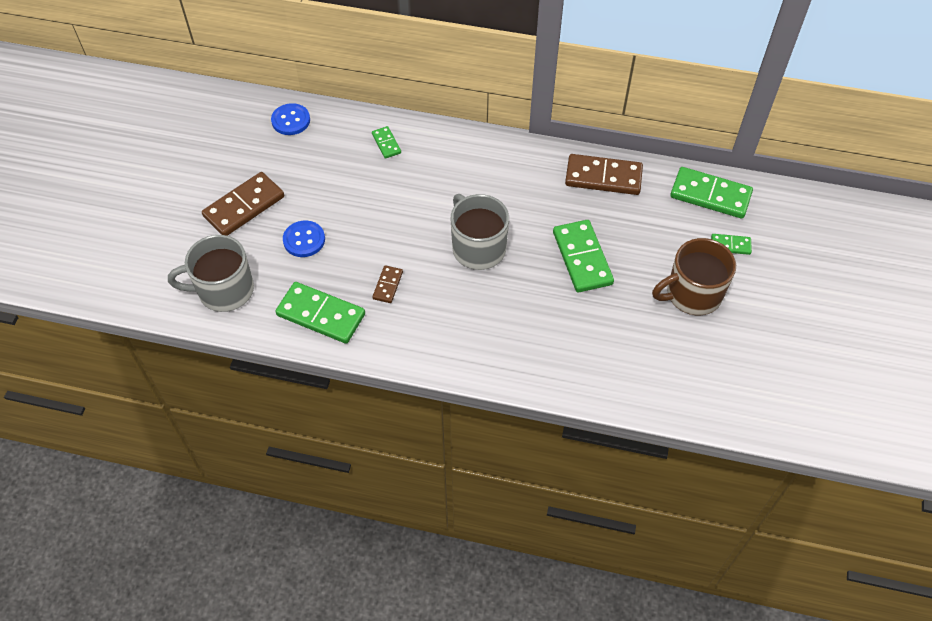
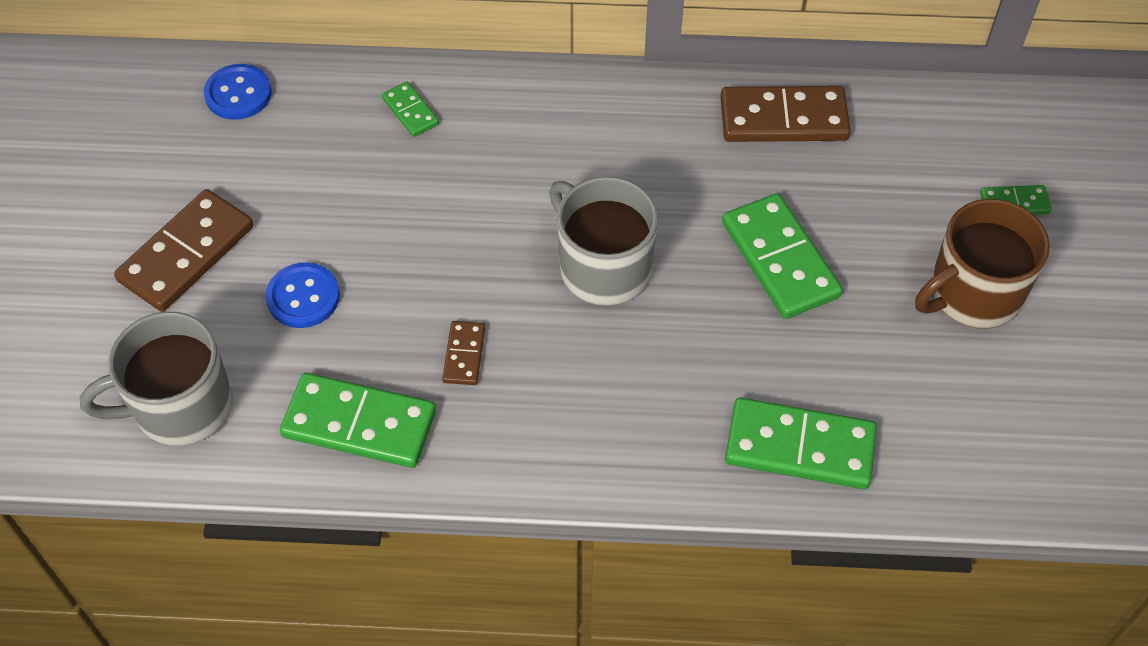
camera: 10 degrees left, 0 degrees up
(710, 195) = (962, 125): green domino -> green domino (799, 447)

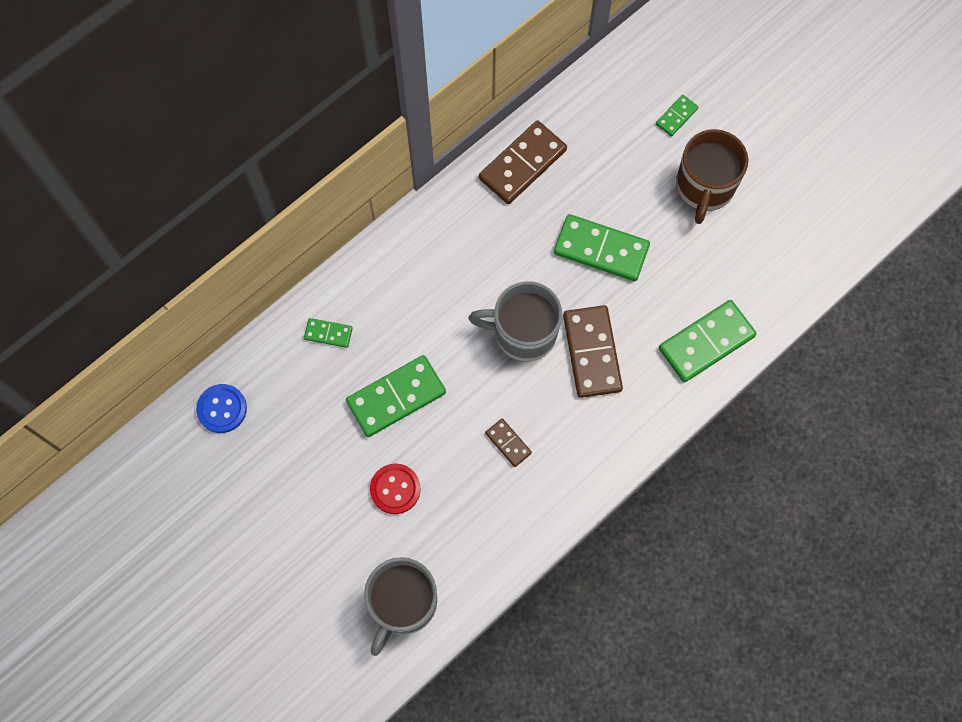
camera: 45 degrees left, 15 degrees up
(186, 254) = (307, 524): brown domino -> brown domino (591, 353)
(303, 297) = (395, 489): blue button -> red button
(359, 423) = (498, 526): green domino -> green domino (396, 397)

